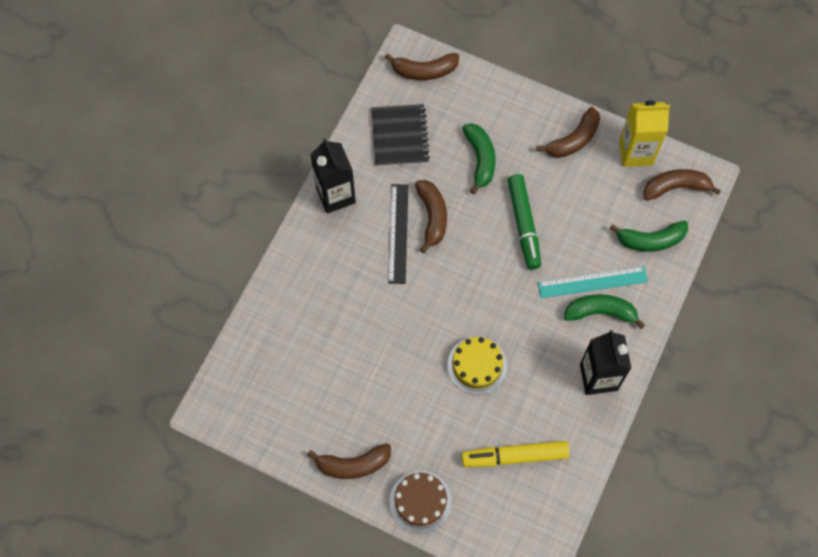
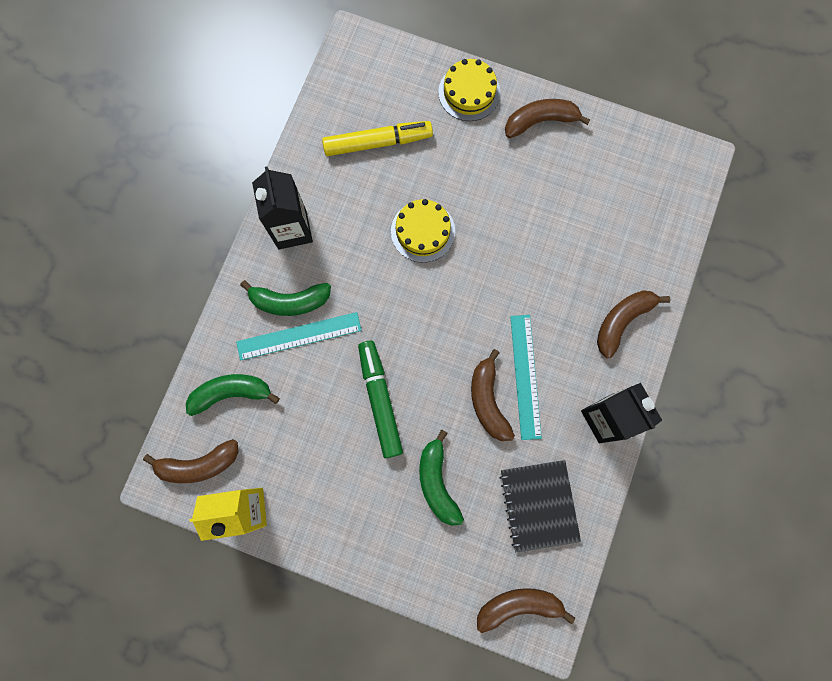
camera: 175 degrees right, 10 degrees up
(398, 233) = (525, 376): black ruler -> turquoise ruler
(420, 501) = (469, 92): brown cake -> yellow cake
(573, 140) = (323, 520): brown banana -> brown banana (622, 321)

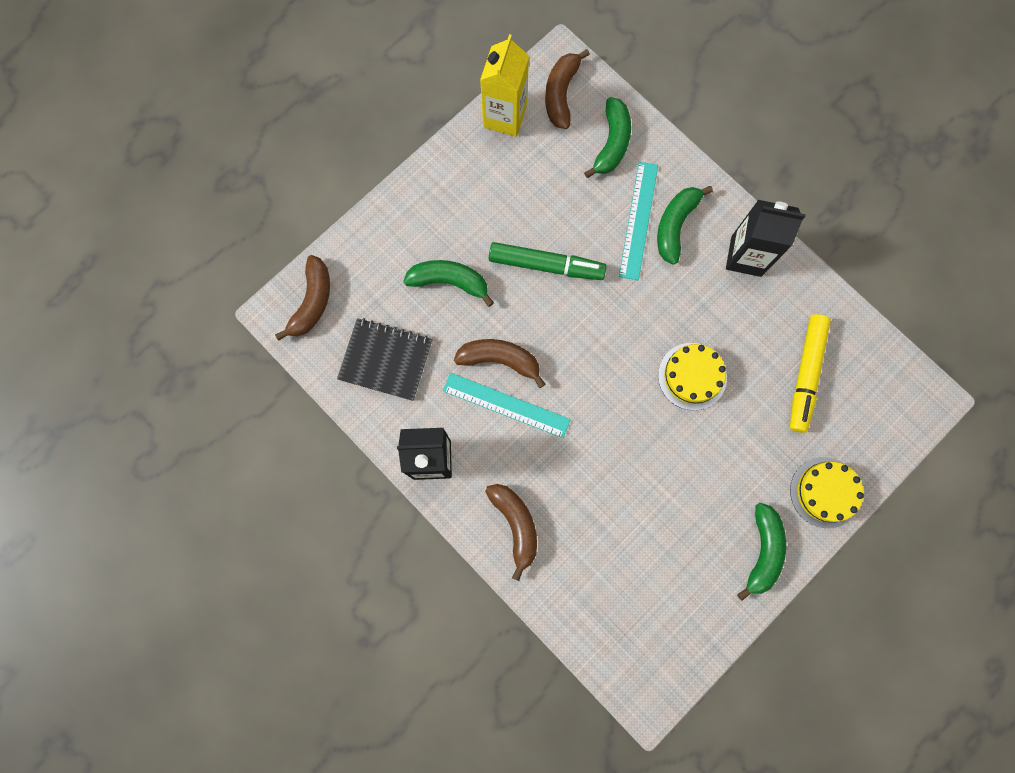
camera: 115 degrees right, 0 degrees up
(540, 121) = (762, 551): brown banana -> green banana

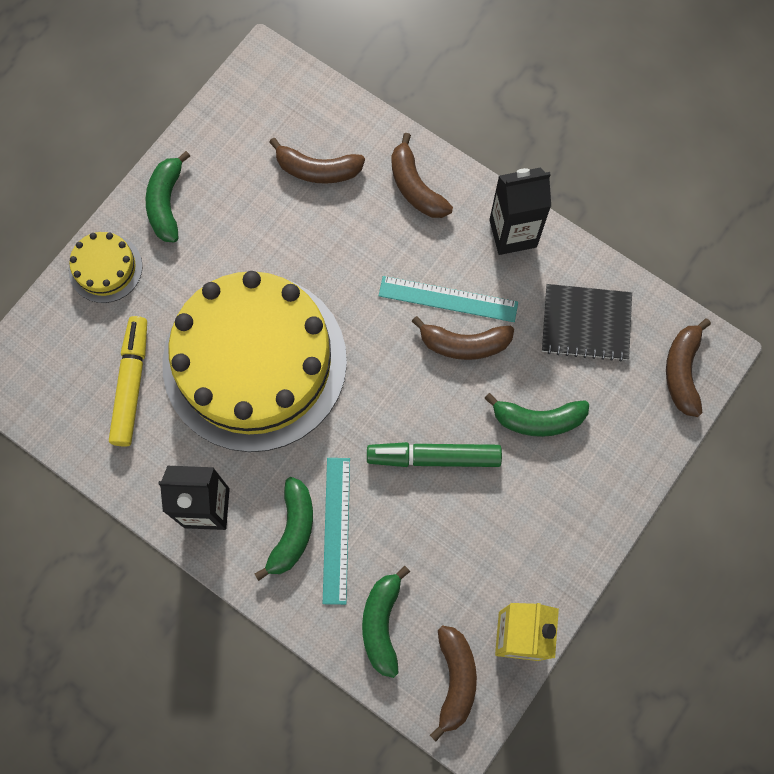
camera: 170 degrees right, 5 degrees down
(609, 561) = (318, 170): none -> brown banana
(692, 376) = (254, 362): yellow cake -> yellow cake, size x2.45

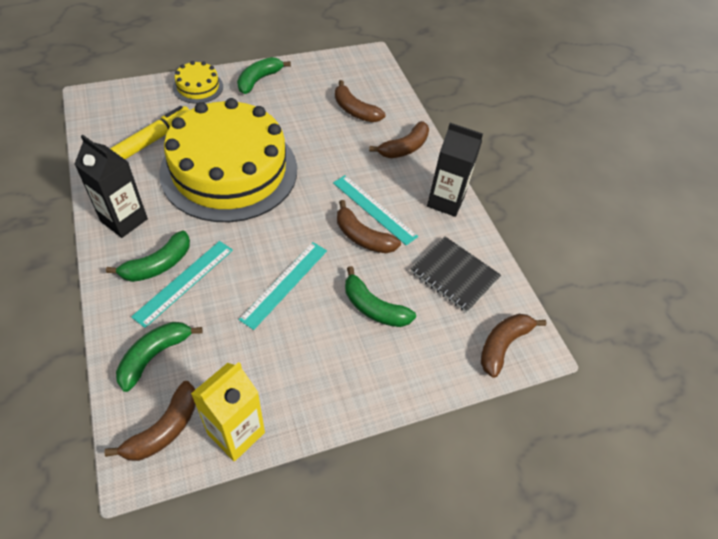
camera: 30 degrees right, 20 degrees down
(415, 187) = (404, 148): brown banana -> brown banana turned 135 degrees counterclockwise
(434, 457) = (285, 284): green marker -> turquoise ruler

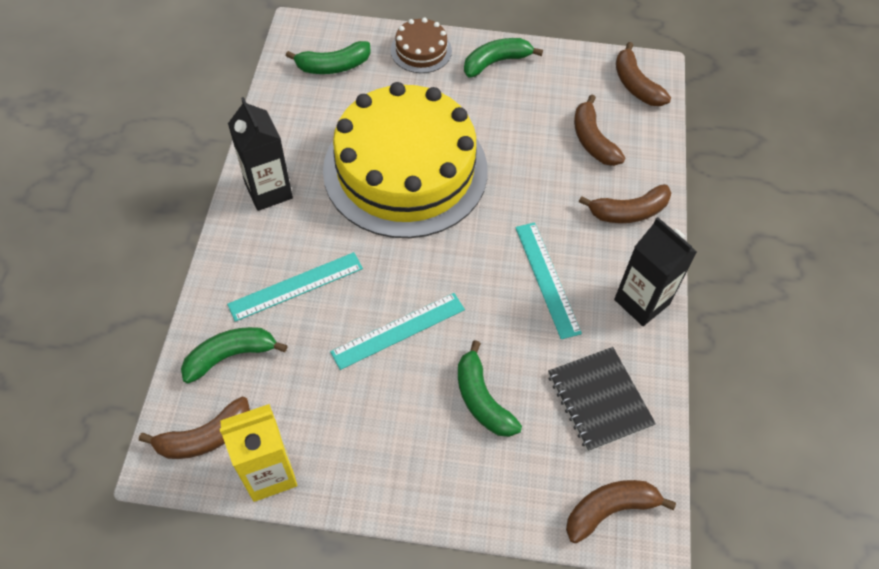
camera: 30 degrees right, 5 degrees up
(153, 140) = (341, 103): yellow marker -> none
(158, 265) = (279, 256): green banana -> green banana (333, 66)
(198, 87) = (421, 50): yellow cake -> brown cake
(362, 237) = (515, 309): brown banana -> brown banana (635, 85)

